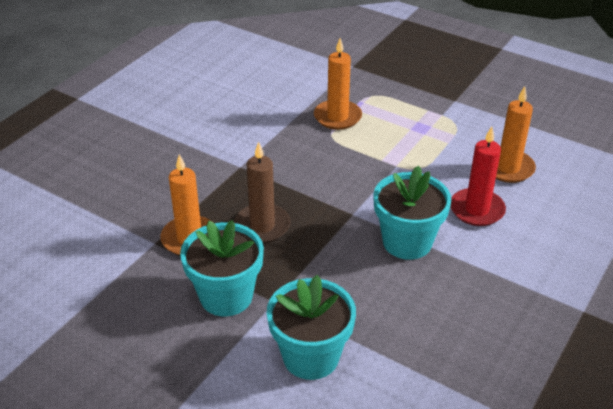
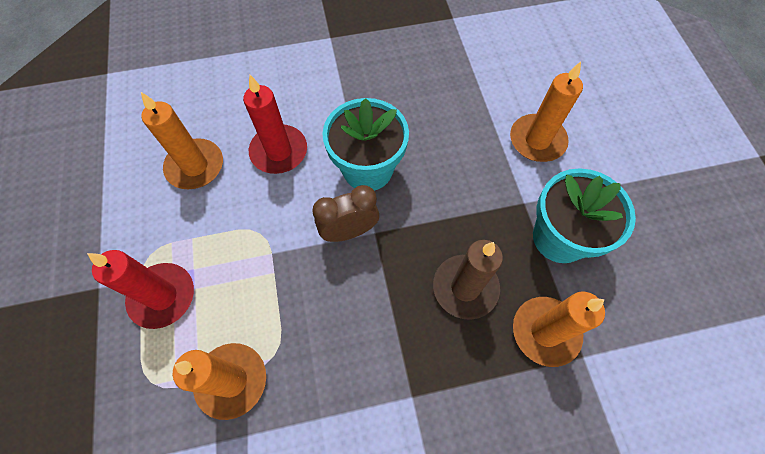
camera: 135 degrees left, 25 degrees up
(311, 356) = (537, 140): turquoise flower pot -> orange candle
(368, 203) = (349, 231): none -> brown clock
(419, 117) = (162, 296): none -> red candle

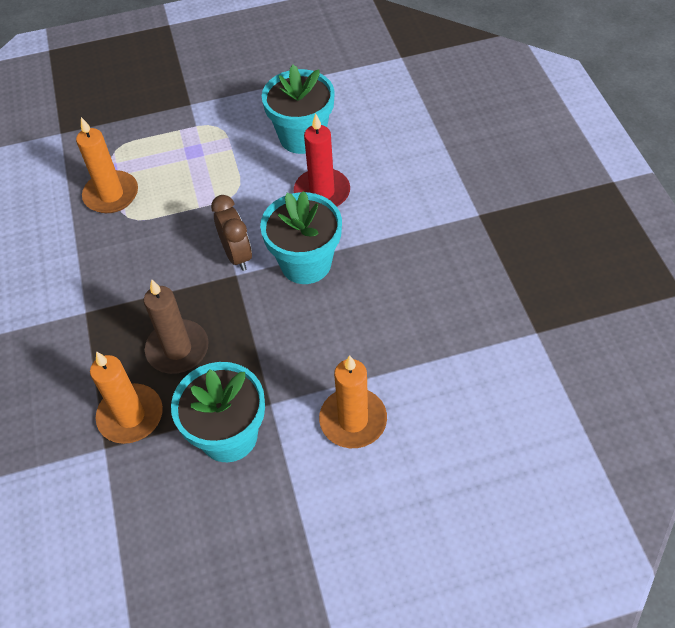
camera: 90 degrees right, 10 degrees down
(162, 296) = (181, 141): red candle -> none
(195, 166) = (302, 137): orange candle -> turquoise flower pot

